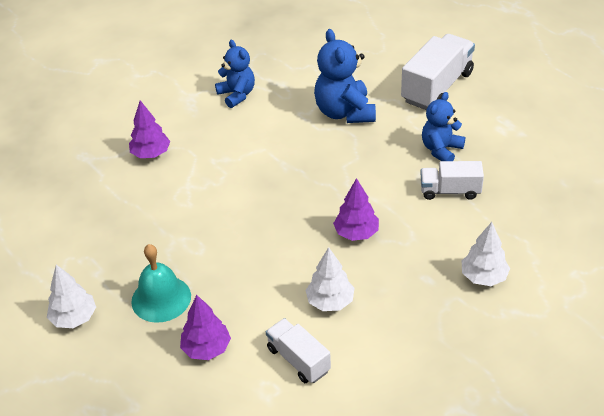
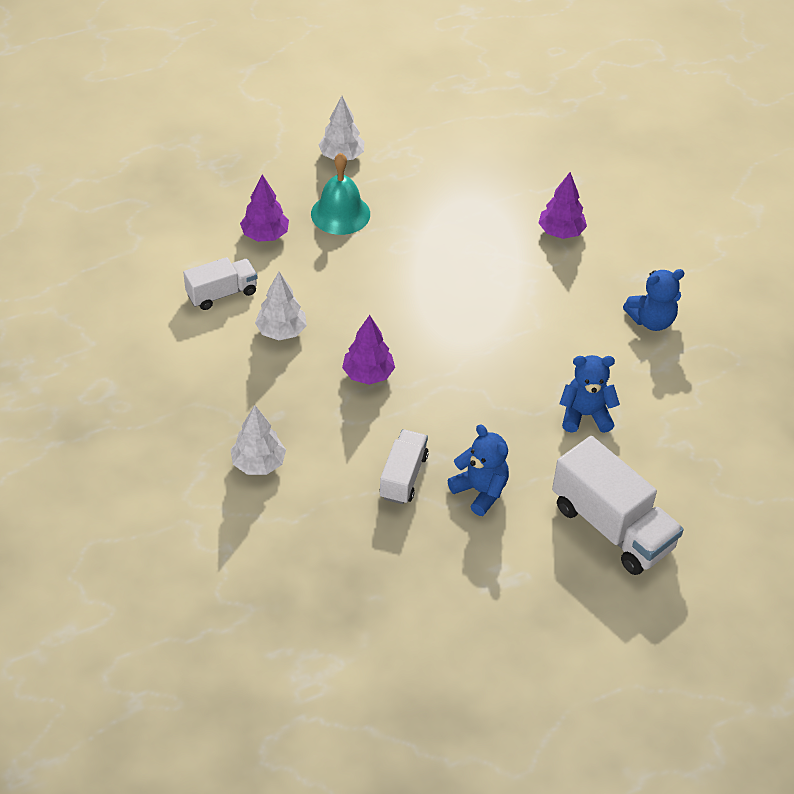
camera: 100 degrees right, 5 degrees up
(344, 112) = (585, 415): blue teddy bear -> blue teddy bear, size x0.66

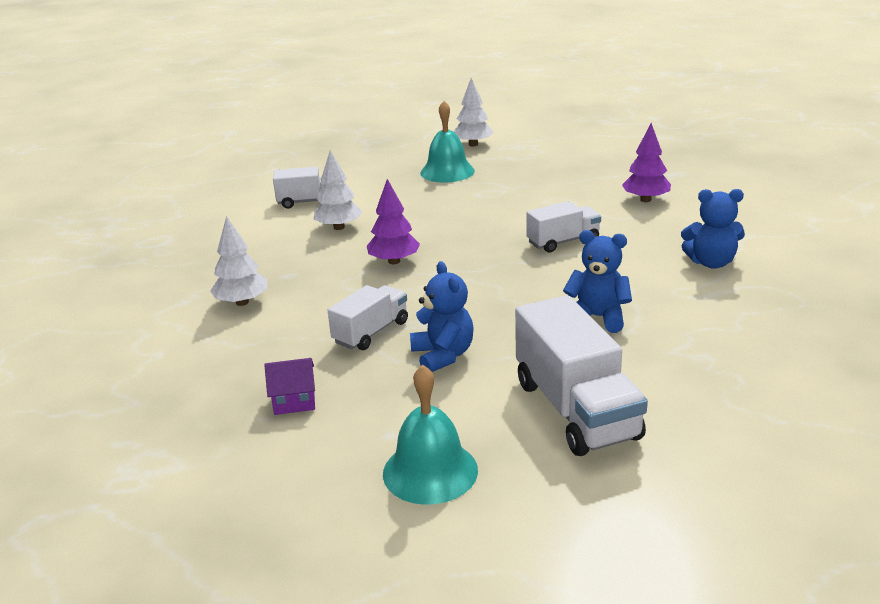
camera: 25 degrees right, 20 degrees down
(265, 235) = (374, 176): purple tree -> none
(388, 573) = (294, 402): none -> purple house
(512, 314) = (563, 241): none -> white truck
(535, 616) = (430, 471): none -> turquoise bell

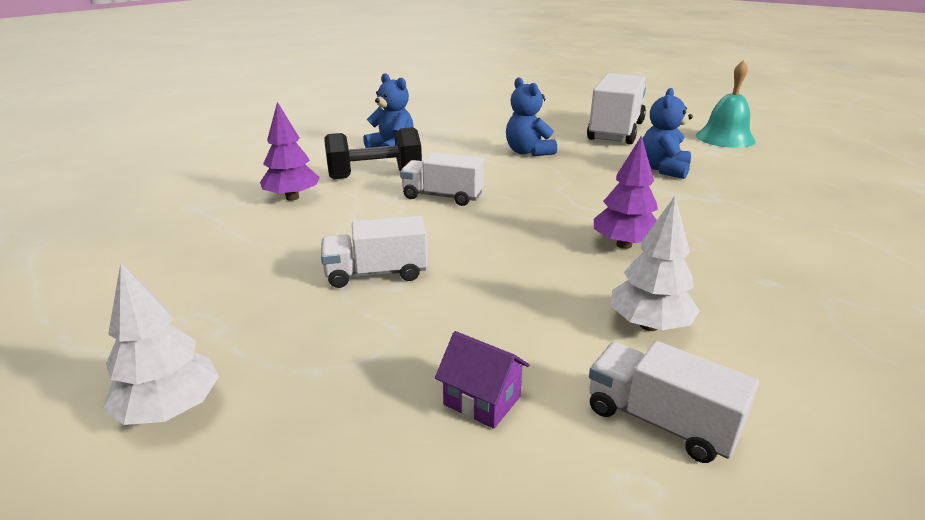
camera: 140 degrees left, 0 degrees up
(242, 302) = (844, 271): white tree -> none
(294, 402) = (801, 182): purple house -> purple house (482, 401)
(371, 332) = (707, 198): white truck -> white truck (376, 273)
(447, 171) = (348, 355): turquoise bell -> none
(648, 235) = (375, 175): none -> black dumbbell

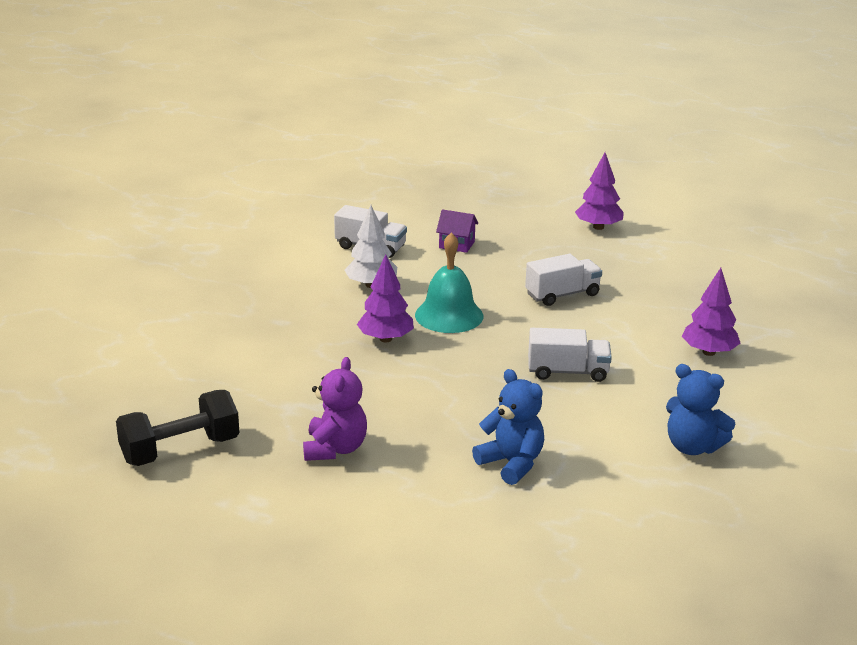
camera: 165 degrees right, 0 degrees up
(170, 410) = (598, 227): white tree -> purple tree
(375, 175) = (663, 394): black dumbbell -> black dumbbell (180, 450)
(615, 131) = (395, 542): white truck -> none
(663, 169) = (335, 449): blue teddy bear -> purple teddy bear
(725, 138) = (224, 546): turquoise bell -> turquoise bell (449, 315)

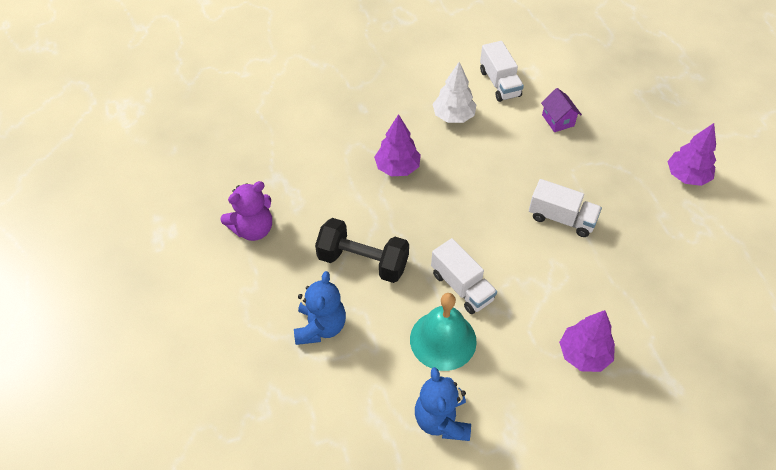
camera: 50 degrees right, 25 degrees up
(180, 450) = (188, 164): black dumbbell -> black dumbbell (363, 262)
(449, 315) = (461, 178): turquoise bell -> turquoise bell (443, 340)

